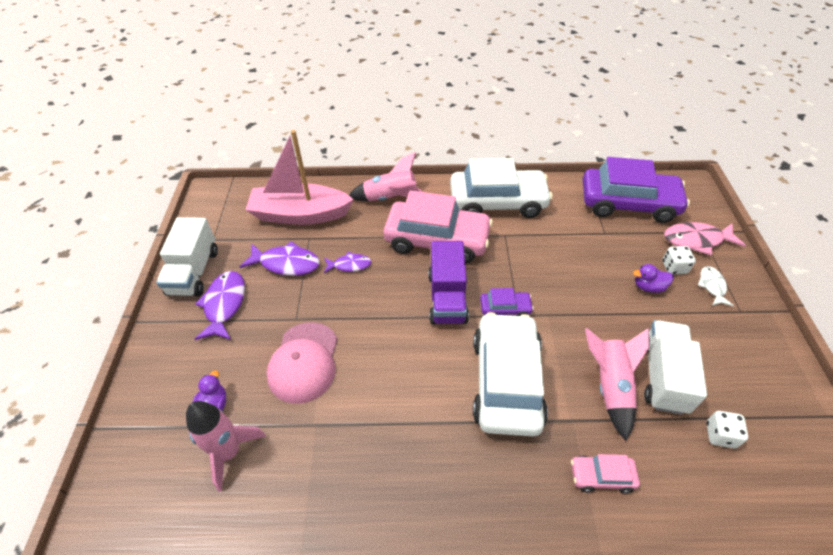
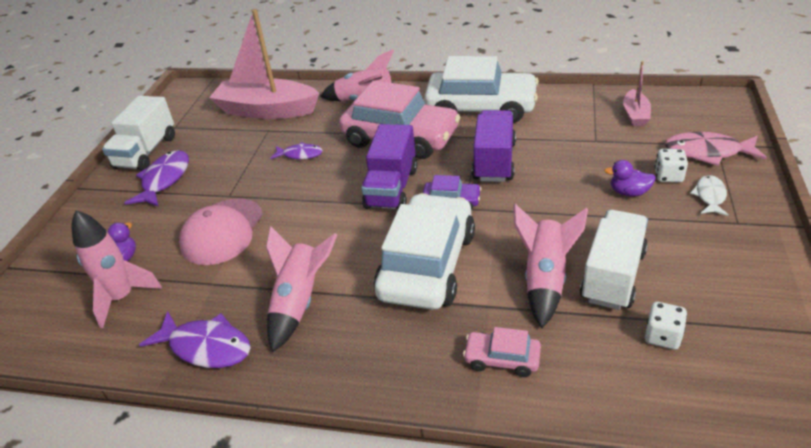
camera: 15 degrees right, 10 degrees down
(286, 263) = (237, 150): purple fish -> purple fish (206, 347)
(405, 437) = (299, 302): none -> pink rocket
(528, 261) = (494, 161): none -> purple truck
(628, 203) = (635, 115): purple car -> pink boat

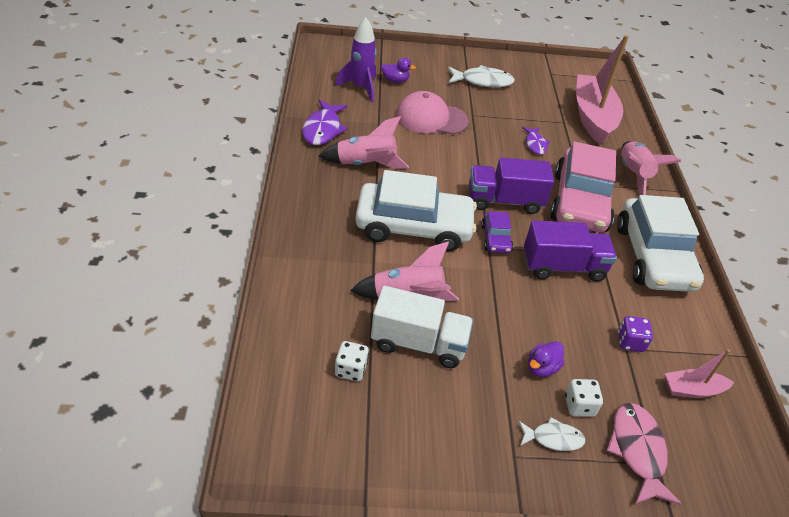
camera: 70 degrees right, 5 degrees up
(122, 298) = (361, 88): pink rocket -> purple rocket
(146, 152) = (513, 66): white truck -> none
(164, 180) = (483, 81): purple fish -> white fish
(502, 359) = (321, 270): pink car -> none
(588, 137) = (630, 342): none -> purple dice
(629, 192) = (541, 368): purple duck -> purple duck turned 135 degrees counterclockwise

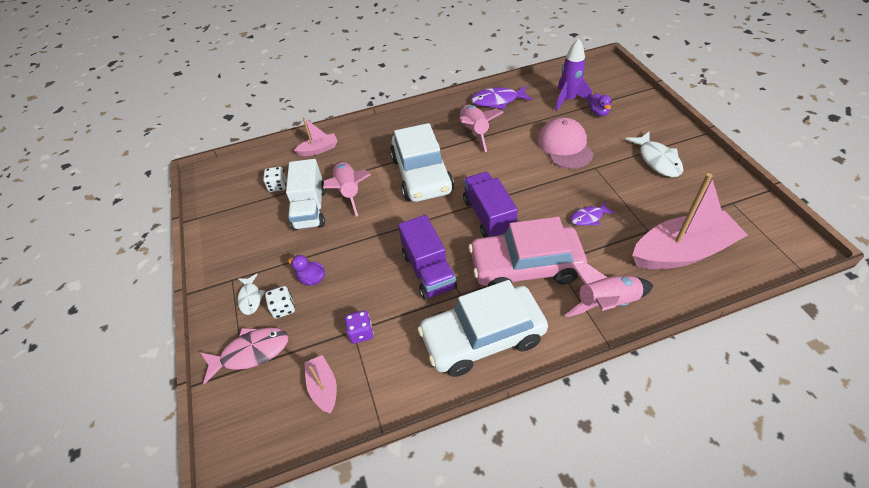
camera: 80 degrees right, 5 degrees up
(299, 307) = (319, 149): none -> pink boat
(495, 238) = (437, 221): purple car -> none

